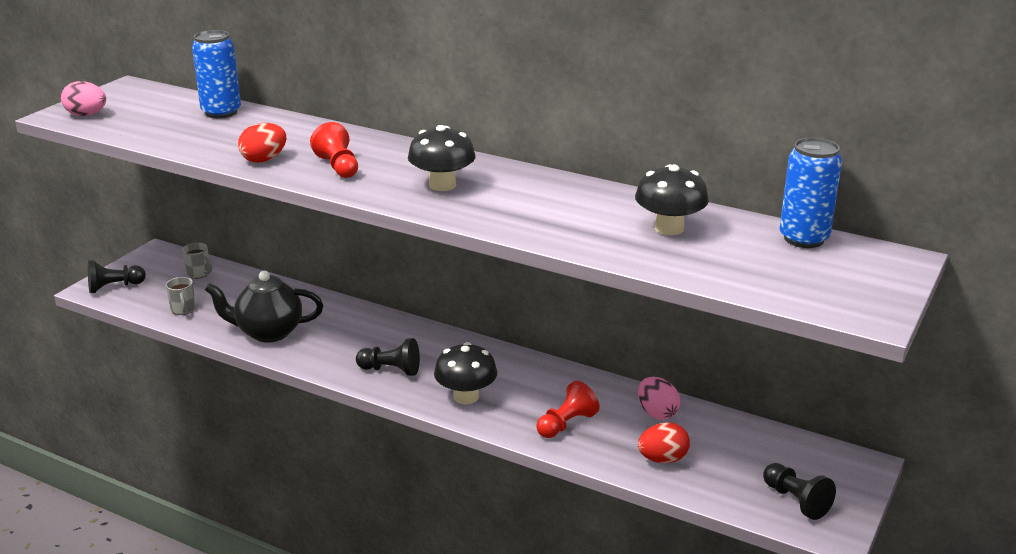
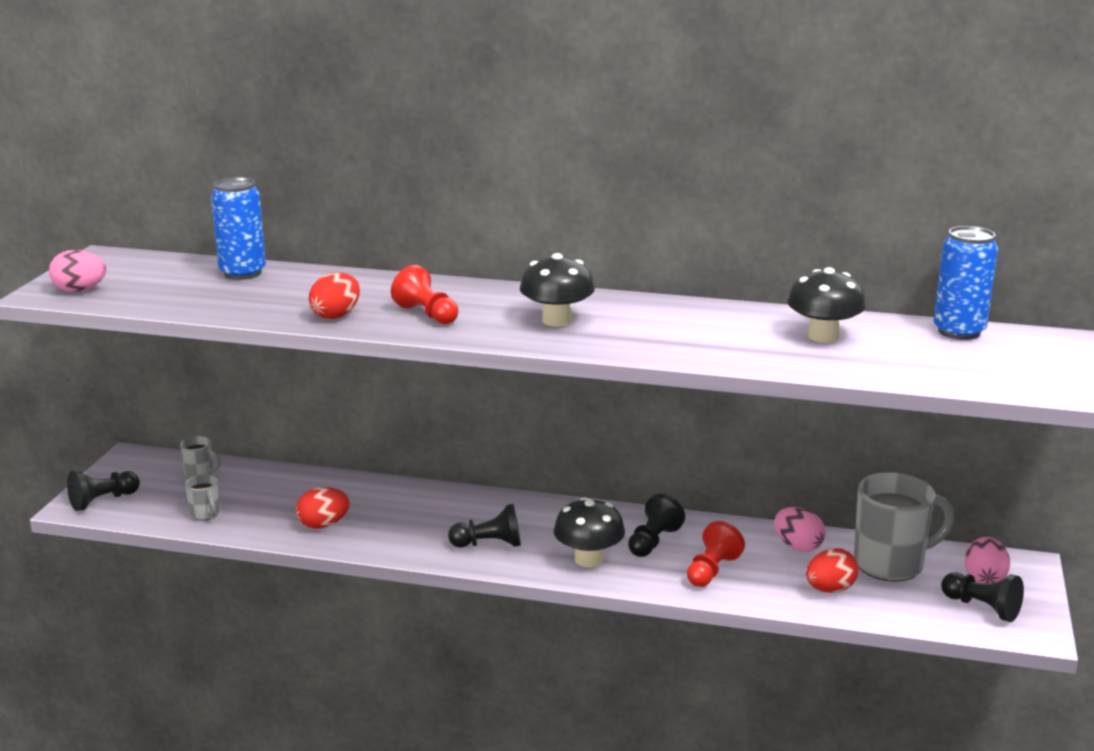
camera: 15 degrees left, 5 degrees down
(268, 332) = (323, 525): black teapot -> red egg
(530, 389) = (653, 542): none -> black pawn
(733, 444) = (891, 564): none -> grey mug
(814, 472) = (984, 579): none -> pink egg

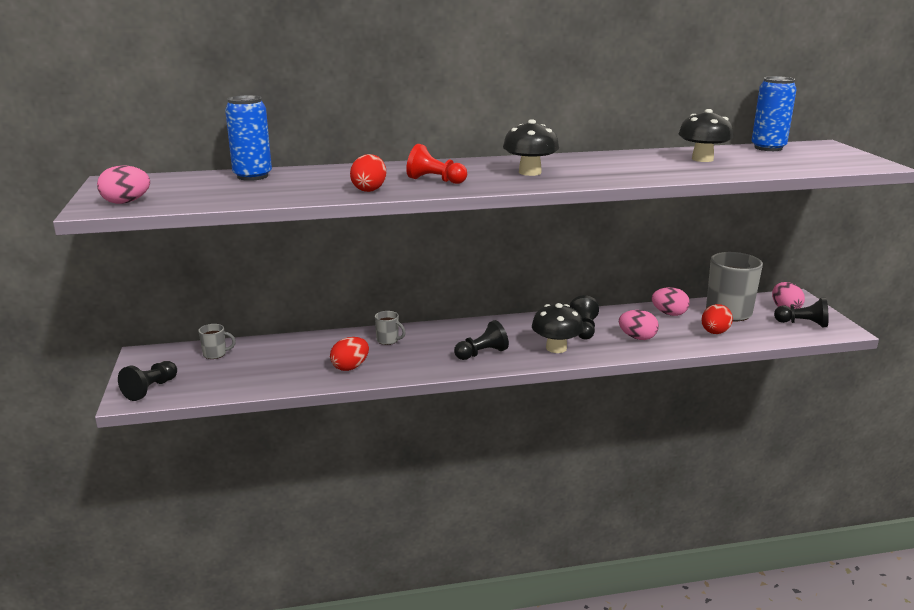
camera: 25 degrees left, 0 degrees up
(205, 514) = (249, 380): grey mug -> grey mug (388, 340)
(711, 571) = (637, 338): red pawn -> pink egg

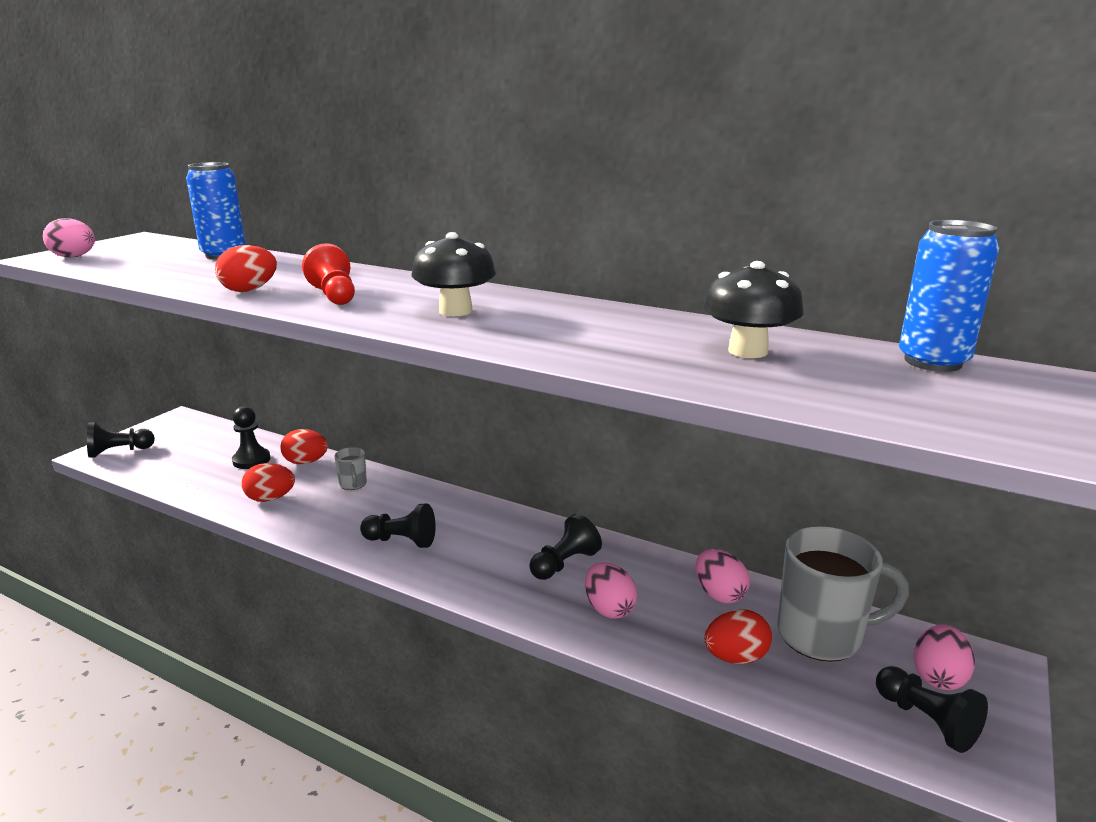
camera: 40 degrees right, 0 degrees up
(215, 354) = (214, 439): grey mug -> none
(281, 354) = (251, 460): none -> black pawn
(325, 341) = (306, 462): none -> red egg
(556, 348) = (487, 573): black mushroom -> none

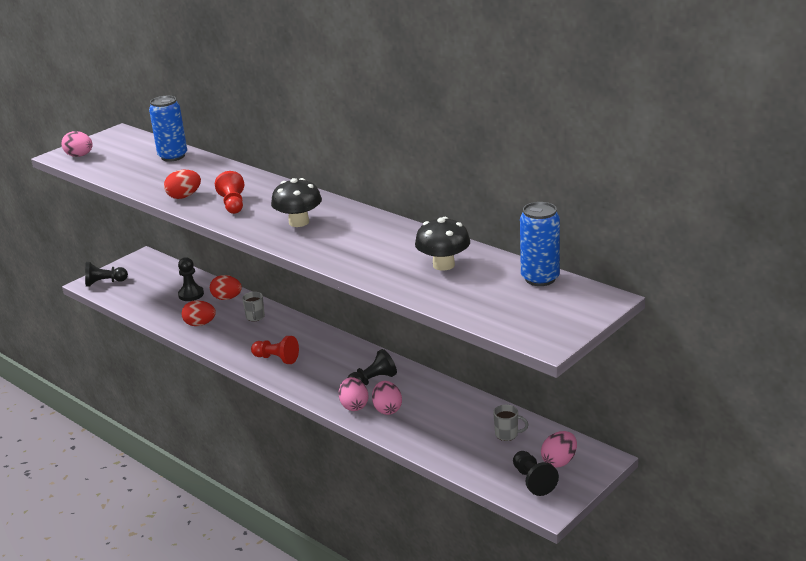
camera: 15 degrees right, 5 degrees up
(401, 541) = (276, 359): black pawn -> red pawn
(719, 594) = (460, 406): pink egg -> pink egg (354, 406)
(735, 657) = (447, 441): red egg -> none
(822, 636) = (507, 434): grey mug -> grey mug, size x0.45

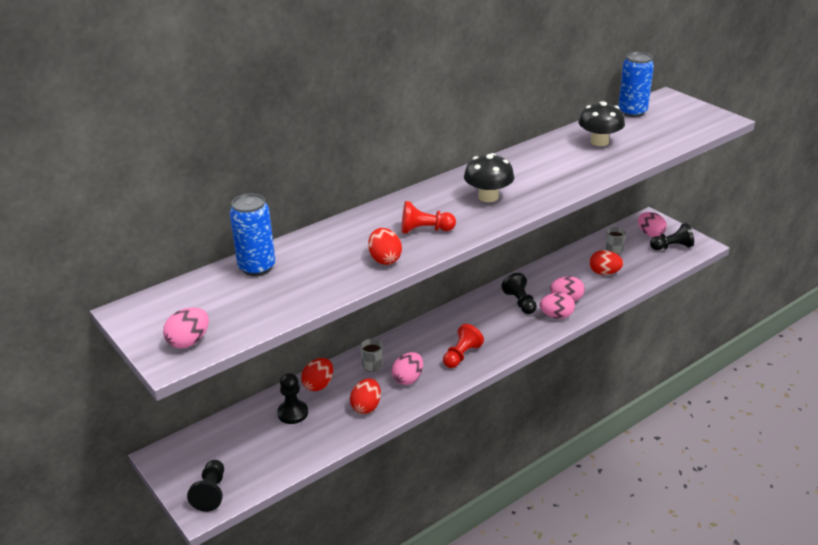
camera: 80 degrees left, 5 degrees up
(239, 337) = (408, 379): none -> pink egg
(255, 317) = (372, 366): grey mug -> grey mug turned 75 degrees clockwise
(451, 431) = (604, 273): none -> red egg

